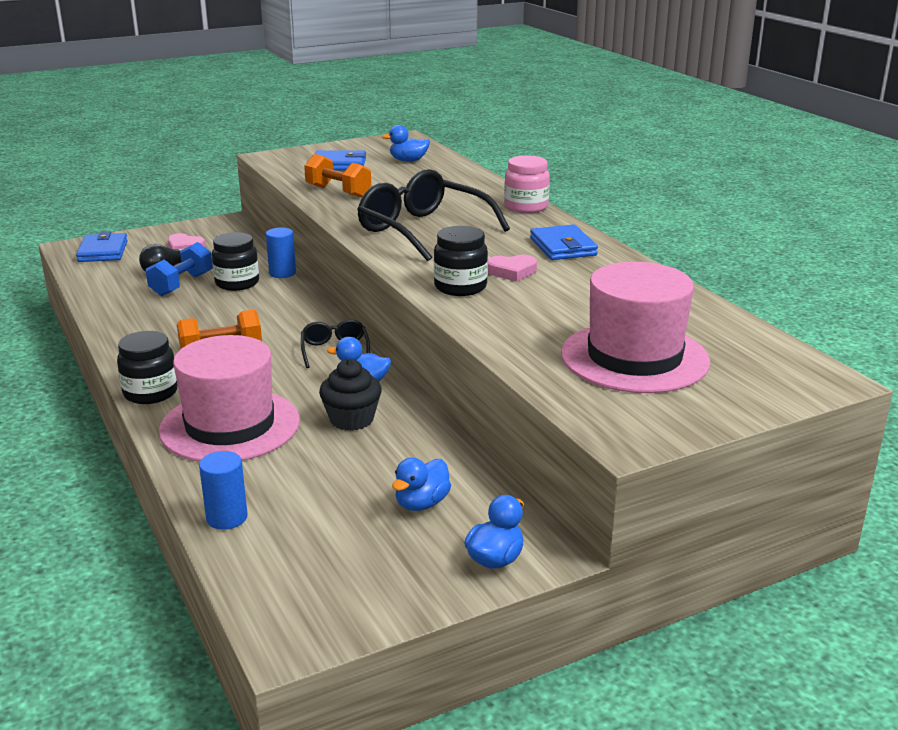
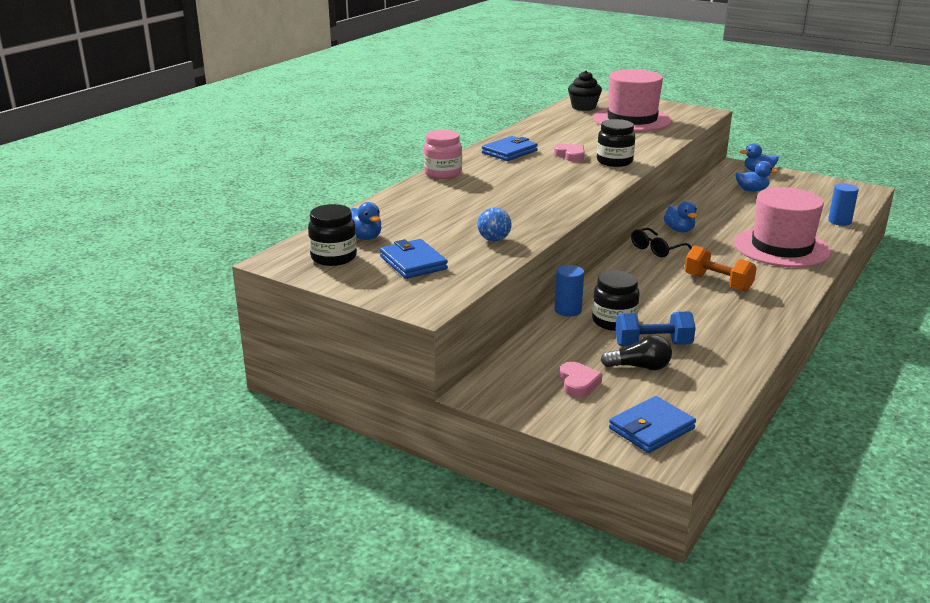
camera: 120 degrees left, 0 degrees up
(150, 393) = (799, 282): black jar -> black jar (333, 257)
(338, 191) = (494, 239): orange dumbbell -> blue ball
(352, 419) = (718, 222): black cupcake -> black cupcake (583, 107)
(423, 230) = (538, 190): black glasses -> none

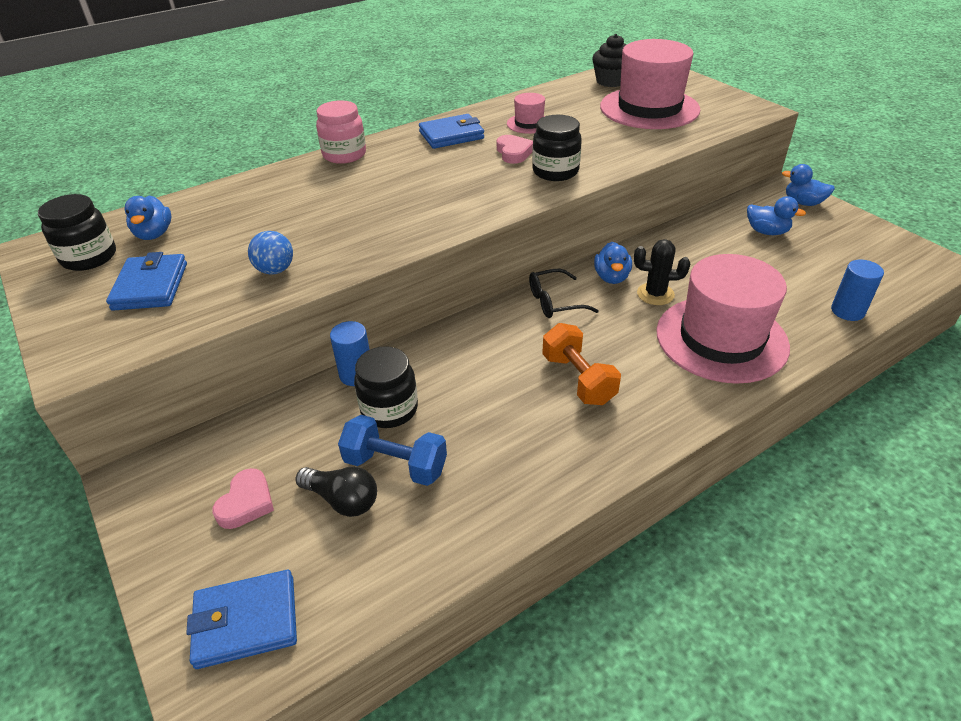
camera: 25 degrees right, 15 degrees up
(558, 138) = (529, 124): none -> pink hat
(717, 233) = (655, 294): none -> black cactus

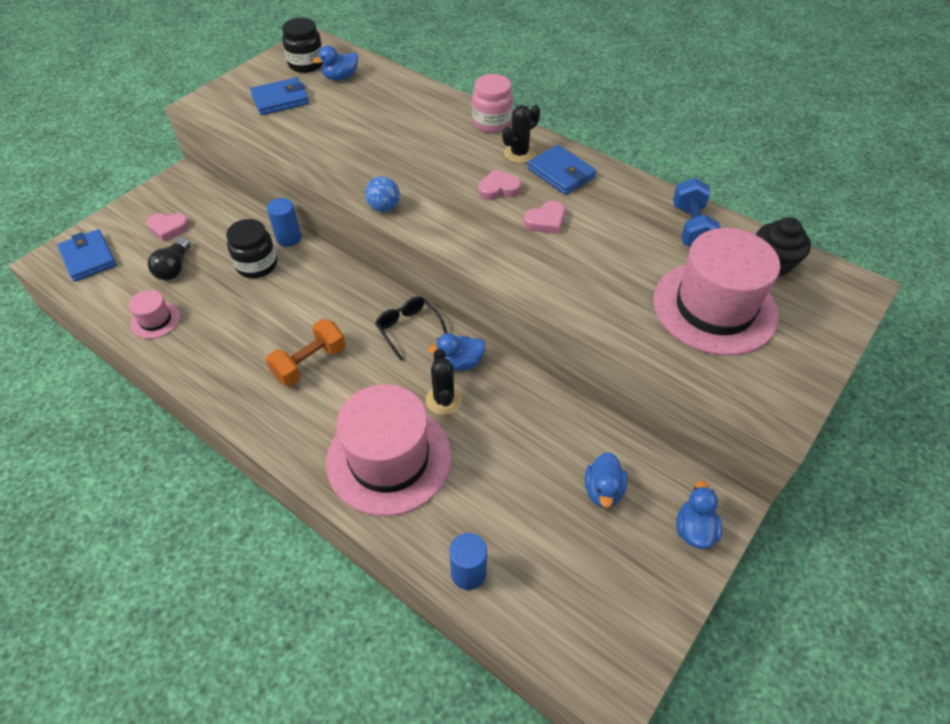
camera: 70 degrees right, 10 degrees up
(275, 270) = (311, 143): blue ball -> blue ball (384, 207)
(395, 465) = (205, 283): blue dumbbell -> blue dumbbell (691, 228)
(407, 149) = (519, 154): none -> black cactus
(452, 167) = (498, 189): none -> pink heart
(529, 124) = (616, 219): pink hat -> pink hat (155, 320)
(555, 171) = (520, 257): black jar -> none

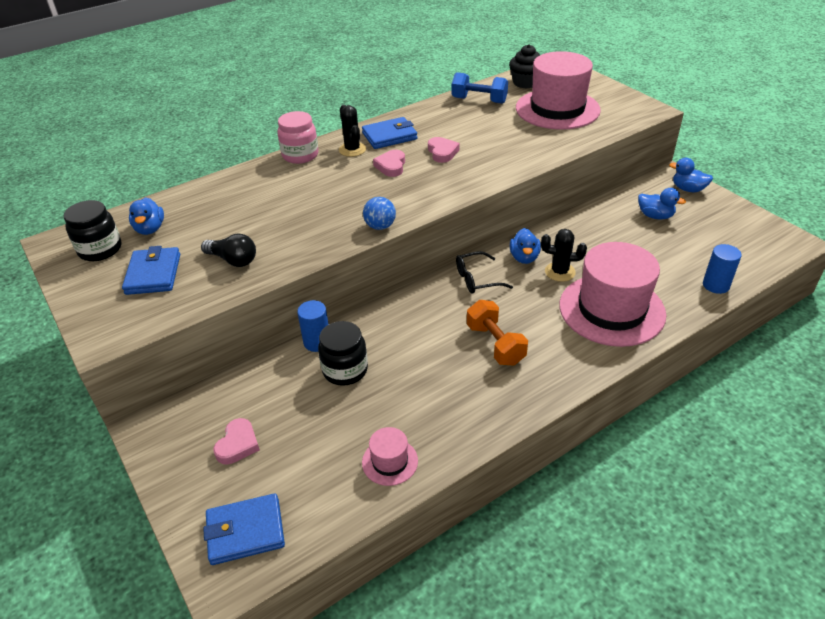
camera: 70 degrees left, 10 degrees down
(174, 268) = (312, 441): black light bulb -> black light bulb (233, 260)

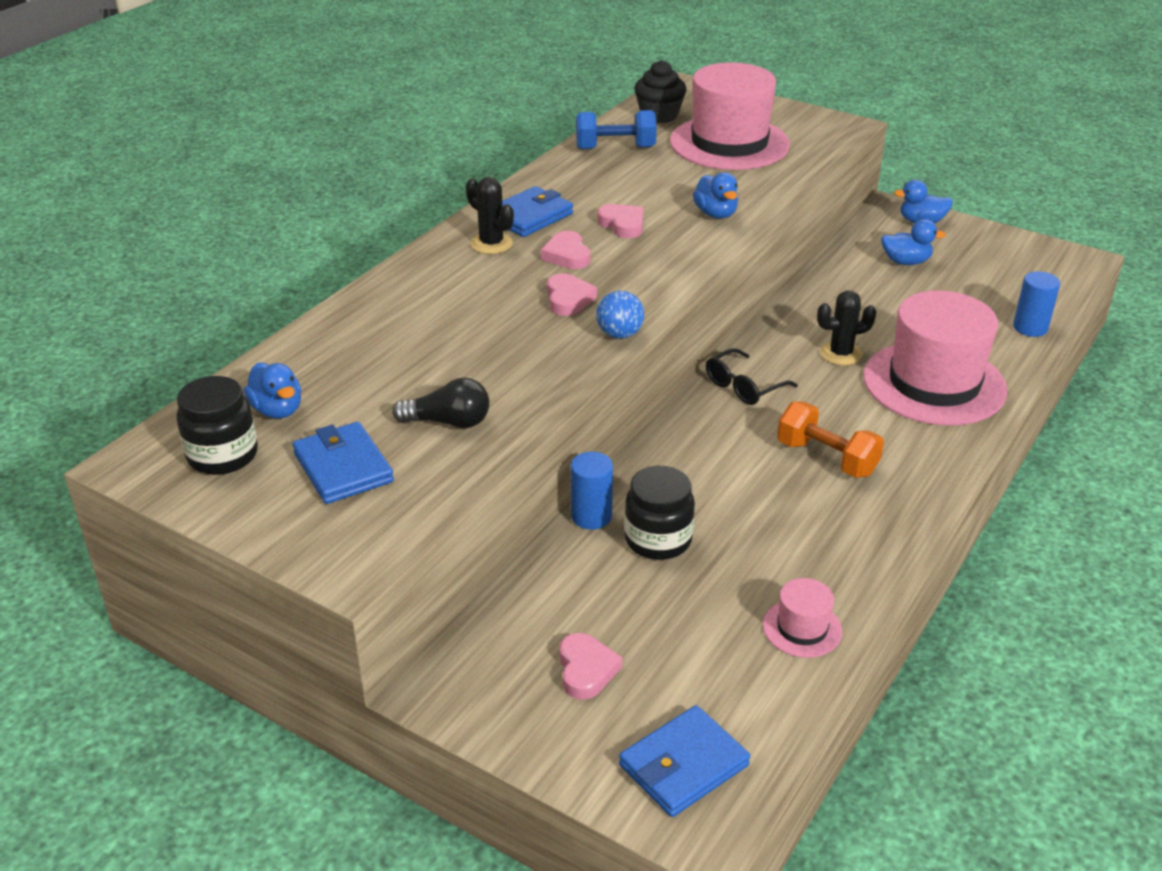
camera: 25 degrees left, 5 degrees down
(300, 155) = (420, 265): pink jar -> none
(368, 195) = (568, 299): none -> pink heart
(524, 257) = (784, 346): blue duck -> blue duck (715, 214)

